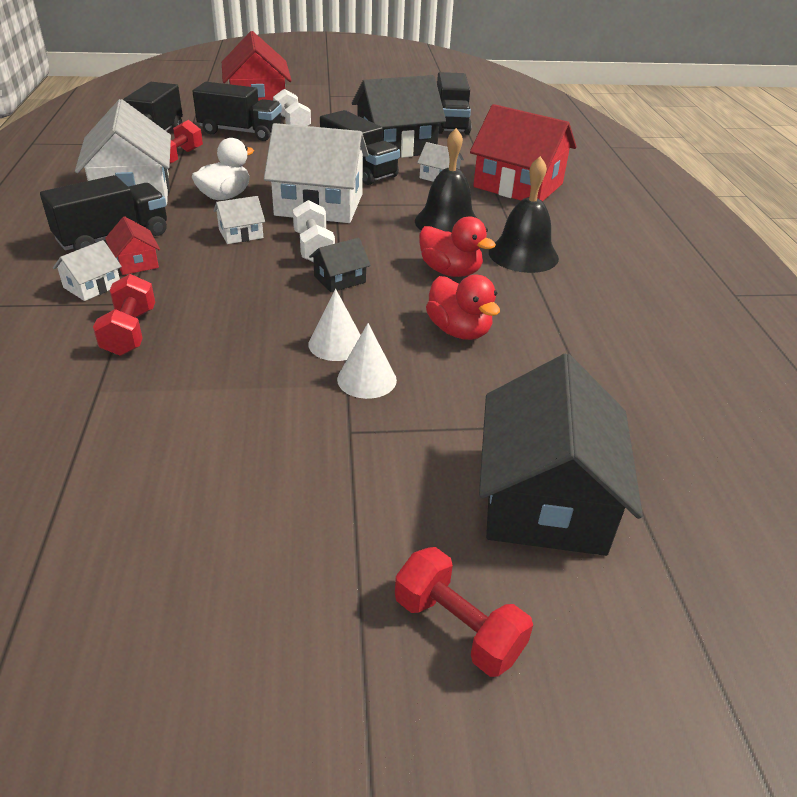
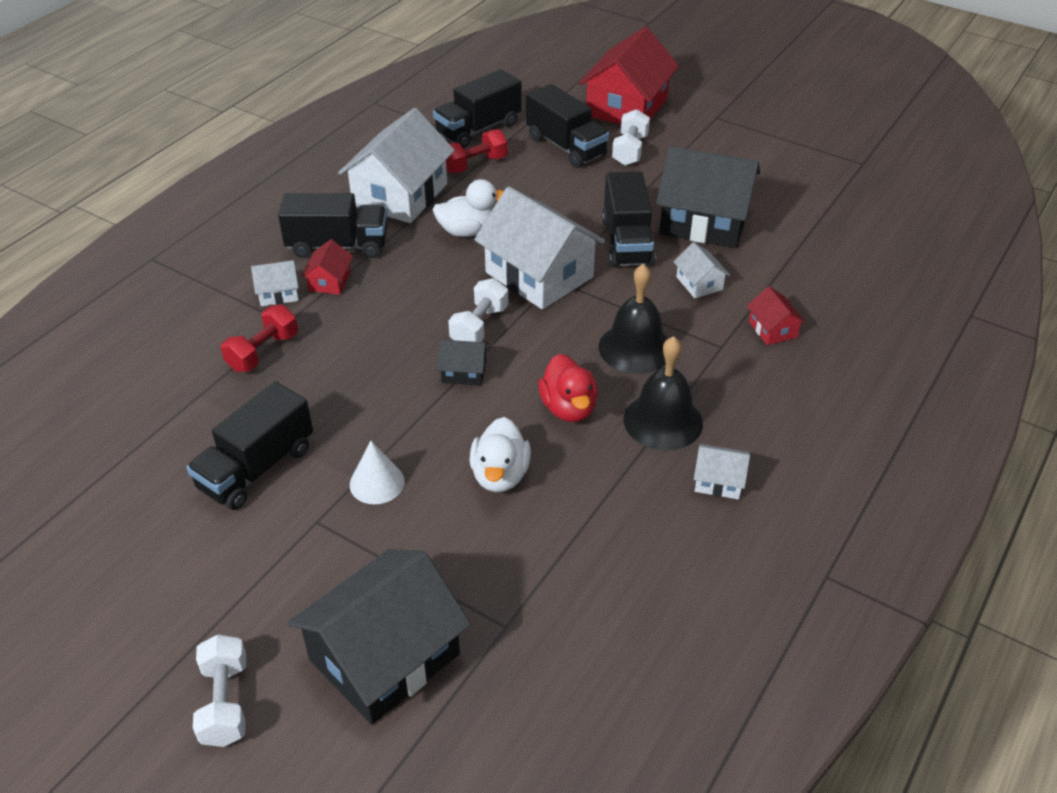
camera: 40 degrees right, 5 degrees up
(241, 234) = (437, 283): white house -> white house (718, 481)
(336, 344) = (390, 437): white cone -> none
(451, 123) = (808, 207): black truck -> black truck (257, 468)
(458, 627) = (225, 703): red dumbbell -> white dumbbell
(459, 331) = (500, 475): red duck -> white duck
(518, 185) = (772, 329): red house -> red house, size x0.45

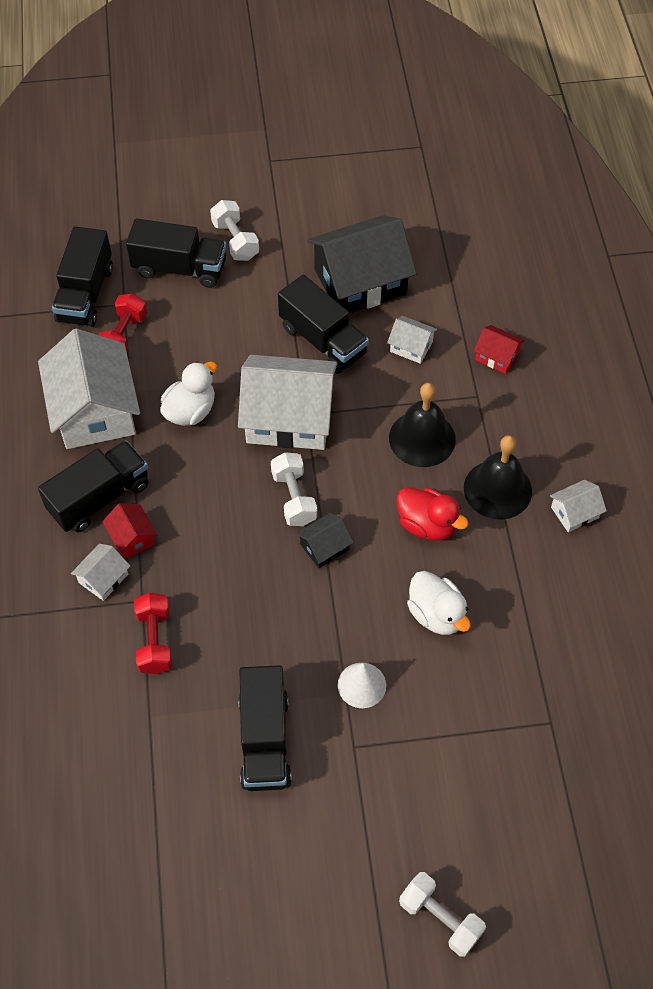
camera: 40 degrees left, 15 degrees up
(384, 657) = (502, 804): black house -> none
(626, 107) = (186, 192): red house -> none

